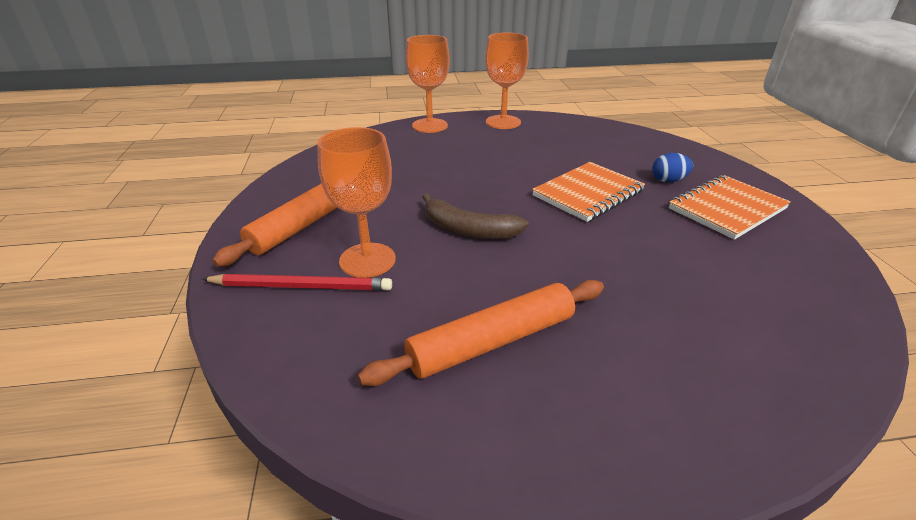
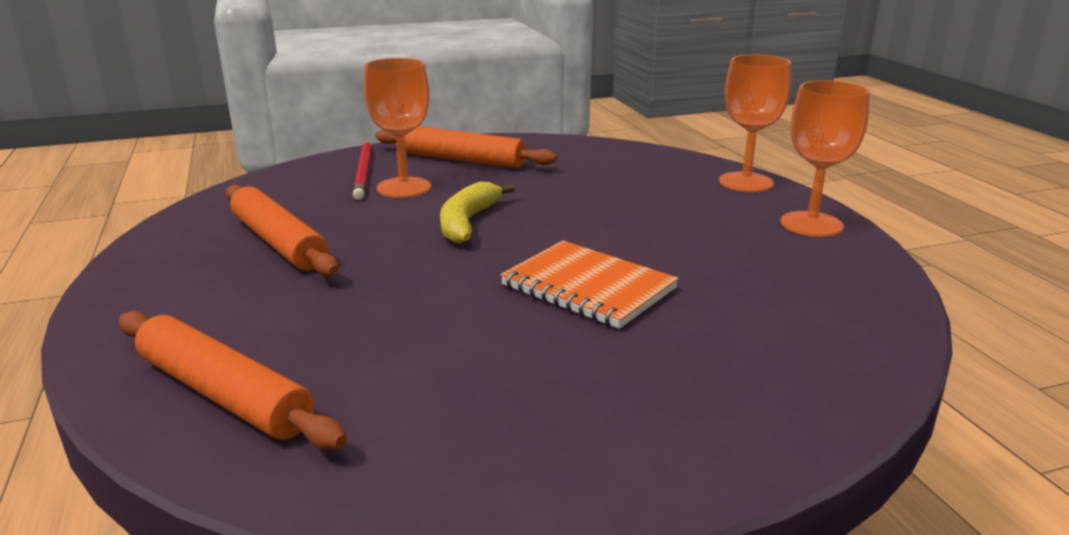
camera: 80 degrees right, 10 degrees down
(468, 230) = (467, 222): brown banana -> yellow banana
(668, 180) = (676, 358): blue egg -> none
(726, 209) = (589, 407): orange notebook -> none
(778, 350) = (224, 394): none -> orange rolling pin

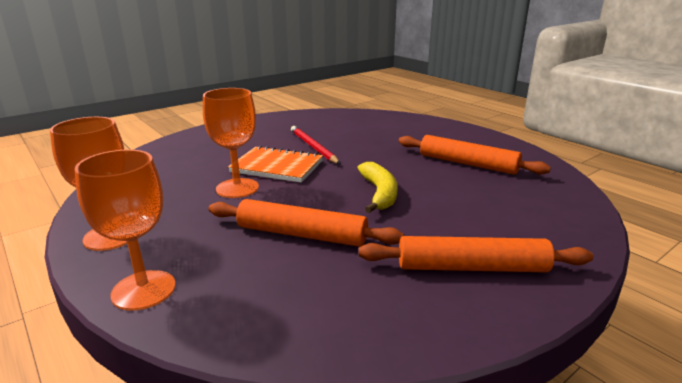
camera: 160 degrees right, 0 degrees up
(224, 394) = (384, 121): orange rolling pin -> orange rolling pin (302, 234)
(364, 172) = (529, 228): red pencil -> red pencil (313, 147)
(404, 188) = (467, 216): orange goblet -> orange goblet (237, 188)

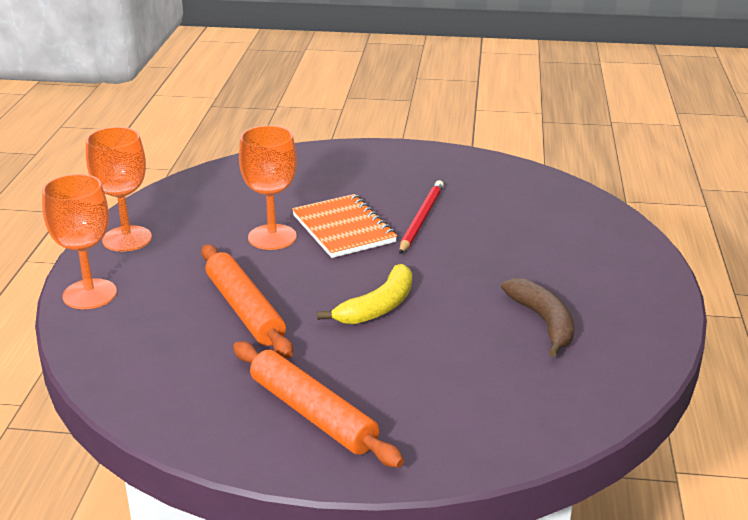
camera: 45 degrees right, 5 degrees up
(467, 163) = (543, 322): orange rolling pin -> brown banana

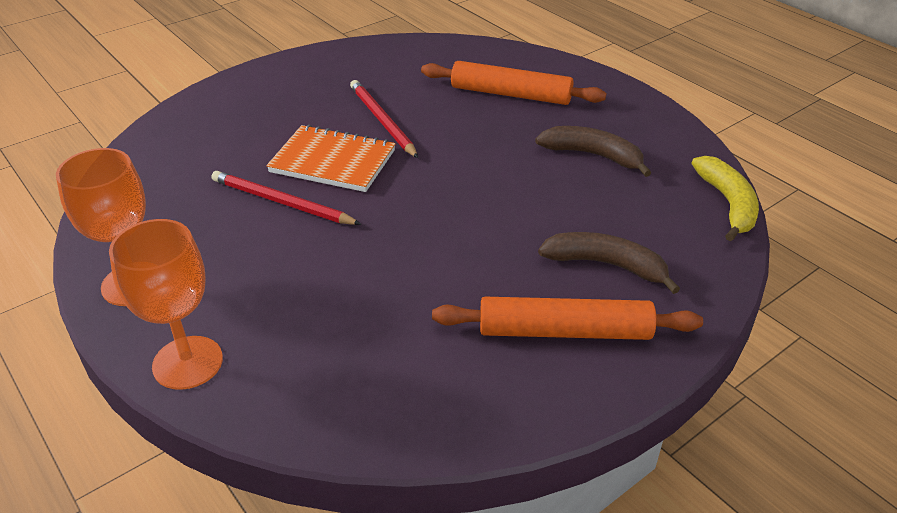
camera: 45 degrees left, 10 degrees up
(244, 310) = (366, 281): orange rolling pin -> orange rolling pin (511, 94)
(272, 237) = (281, 202): orange goblet -> red pencil
(378, 307) = (467, 212): yellow banana -> yellow banana (728, 204)
(415, 395) = (606, 265): none -> brown banana

